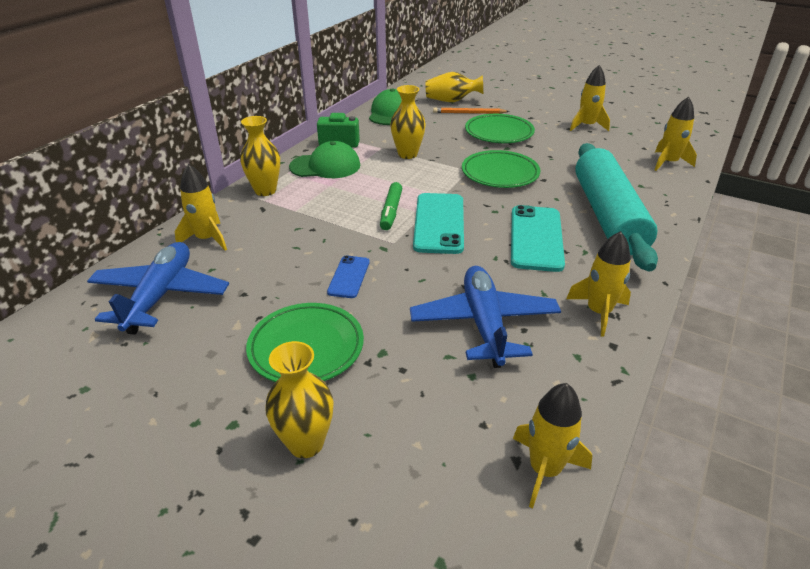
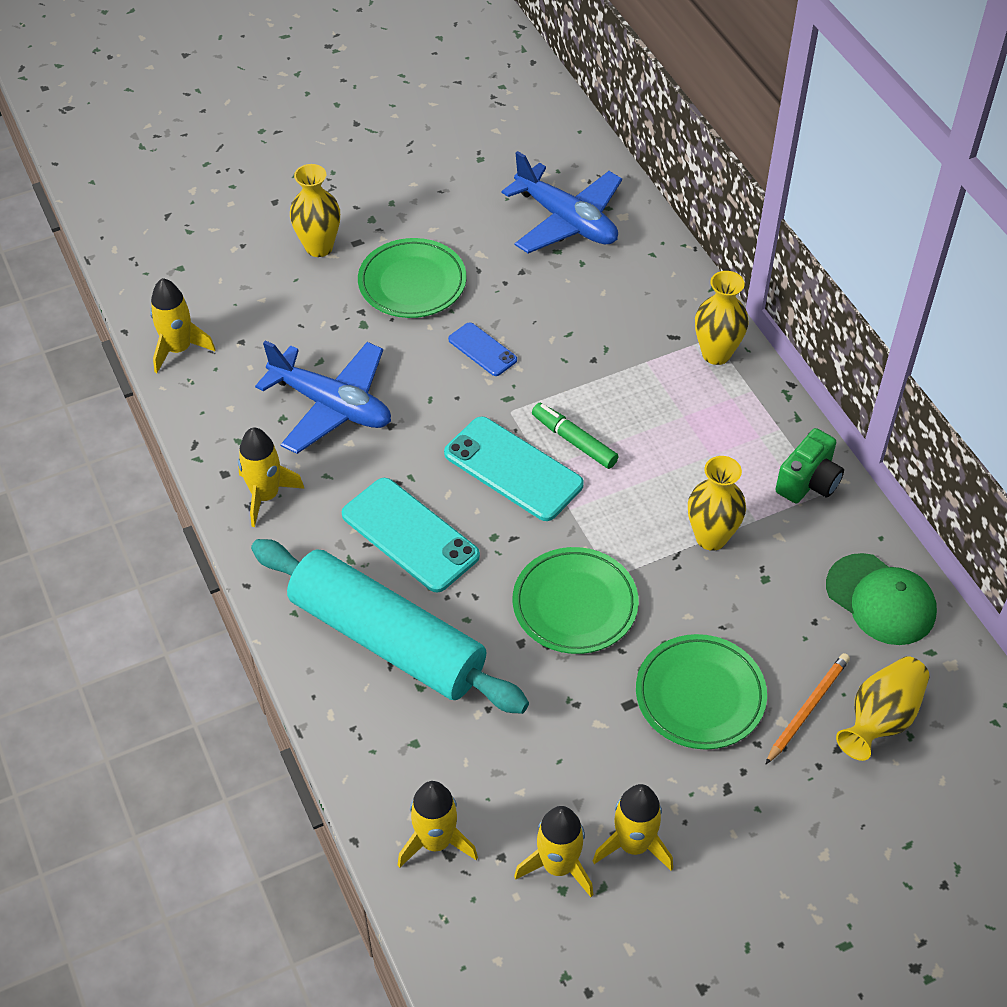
camera: 125 degrees right, 15 degrees up
(207, 239) = (642, 275): yellow rocket -> yellow rocket (558, 866)
(325, 166) = (741, 434): green cap -> none

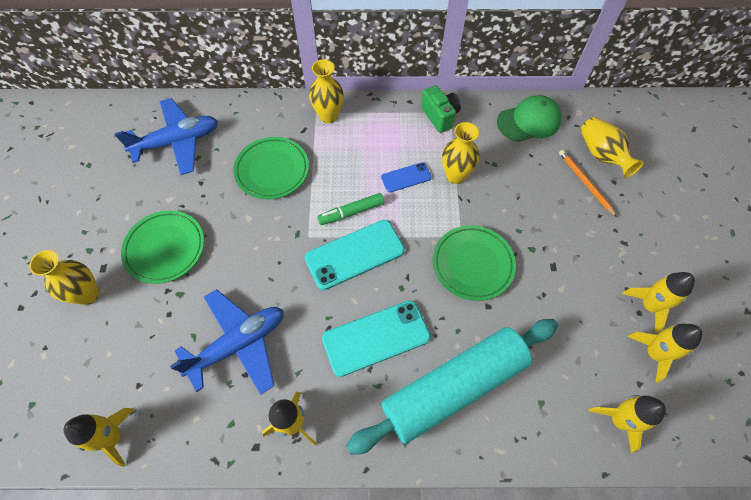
camera: 65 degrees left, 10 degrees up
(482, 349) = (249, 231): blue phone -> blue phone (406, 177)
(700, 696) = (560, 228): green plate -> green plate (272, 170)

